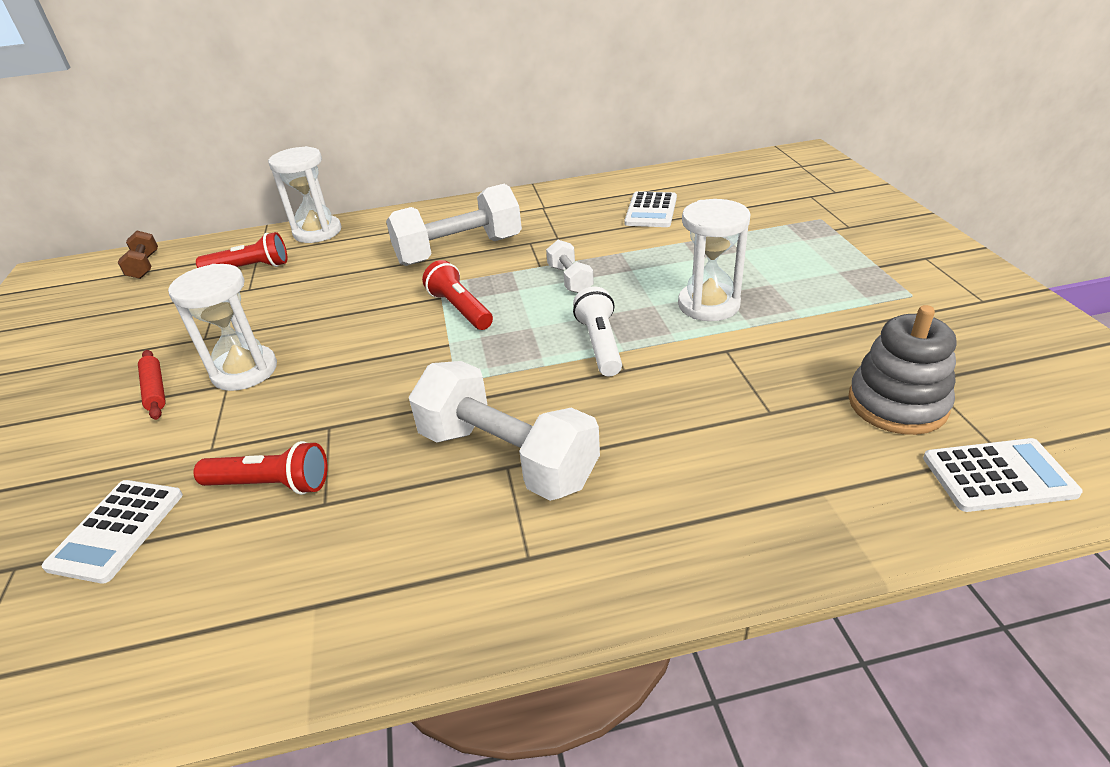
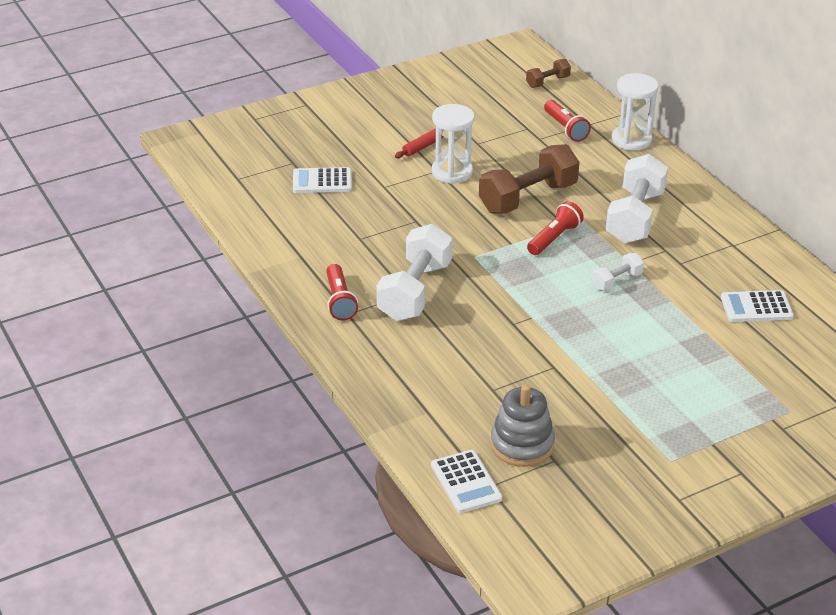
camera: 70 degrees right, 0 degrees up
(271, 484) = (366, 216): red flashlight -> red flashlight (339, 301)
(362, 316) = (528, 198): none -> brown dumbbell
(459, 251) = (635, 217): white dumbbell -> white dumbbell turned 60 degrees clockwise
(600, 344) = (537, 309): white flashlight -> none
(708, 305) = (609, 354): white hourglass -> none

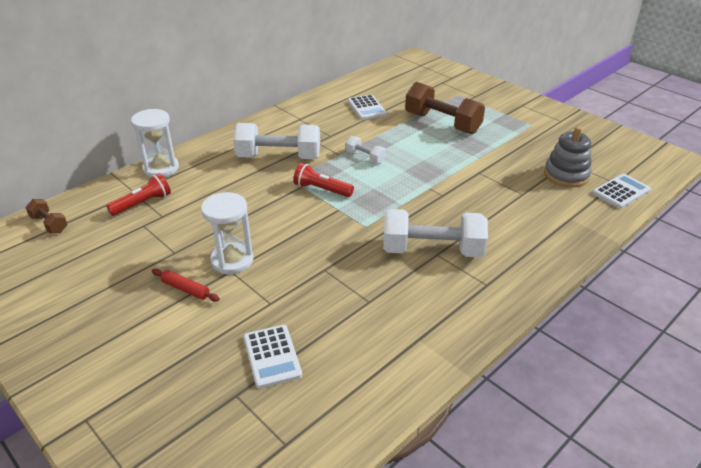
camera: 105 degrees left, 0 degrees up
(339, 301) = (472, 294): red flashlight -> none
(528, 198) = (266, 210): brown dumbbell -> brown dumbbell (442, 123)

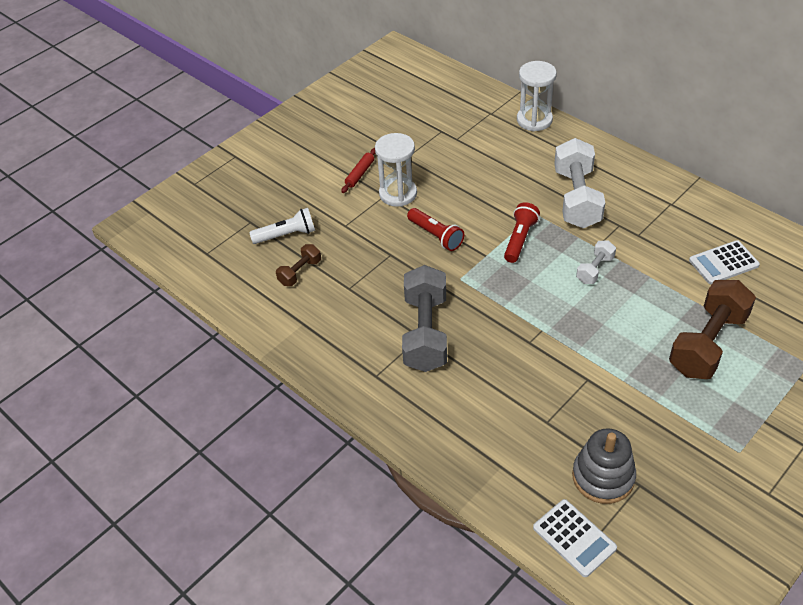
camera: 90 degrees right, 10 degrees up
(49, 224) = (436, 80): brown dumbbell -> brown dumbbell (300, 272)
(142, 203) = (473, 123): red flashlight -> red flashlight (436, 235)
(272, 356) = (286, 235): white calculator -> white flashlight
(432, 250) = (425, 333): white dumbbell -> grey dumbbell

